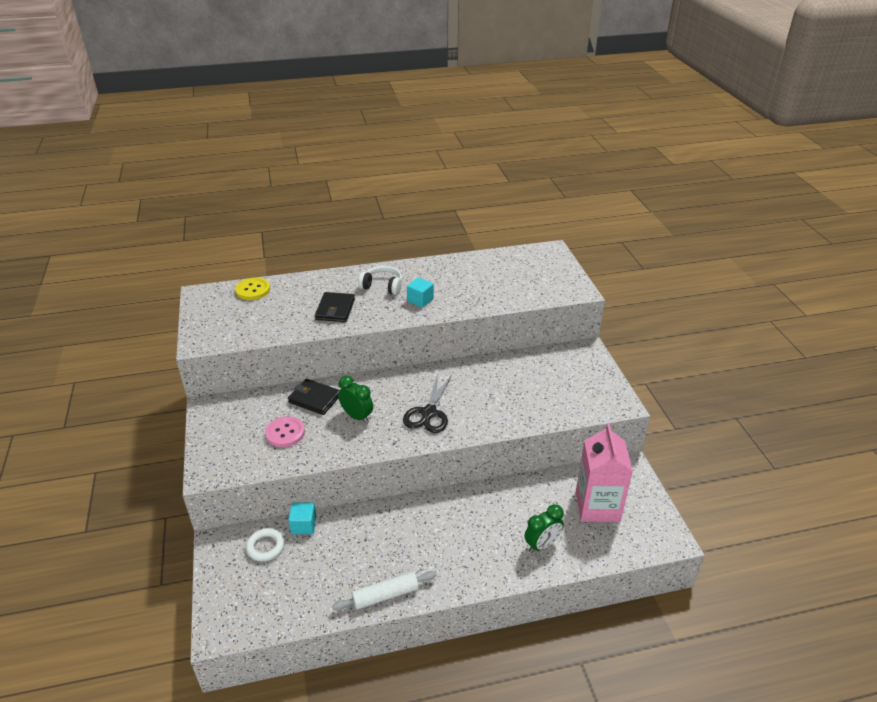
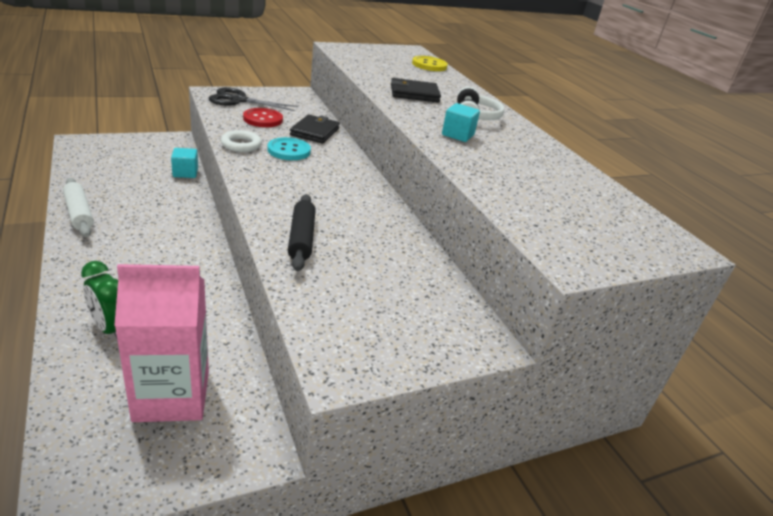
camera: 75 degrees right, 5 degrees down
(265, 547) = (163, 157): white ring -> white ring (241, 145)
(285, 433) = (263, 119): pink button -> red button
(357, 416) = (289, 150): green clock -> turquoise button
(429, 413) = (298, 190): black scissors -> black scissors (239, 100)
(498, 413) = (301, 238): none -> black rolling pin

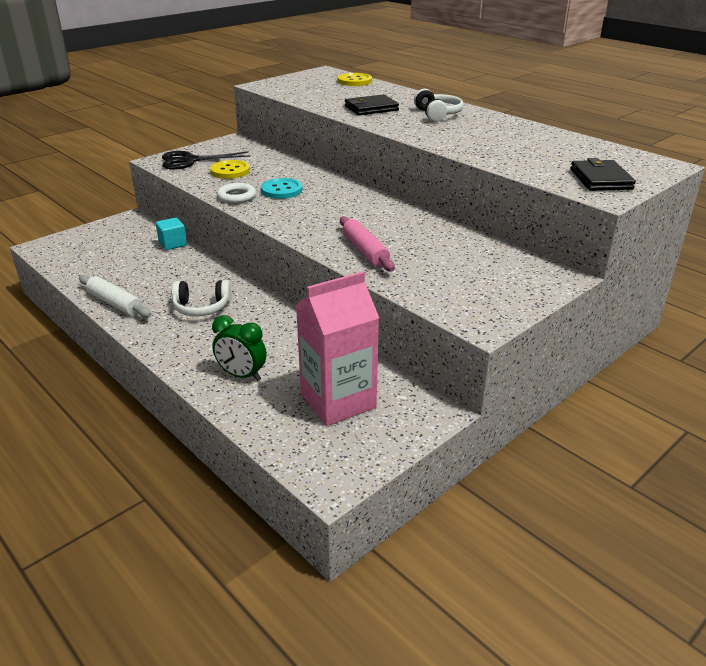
camera: 15 degrees left, 0 degrees up
(147, 243) = (202, 307): none -> white headphones
(263, 119) = (230, 171): red button -> yellow button
(301, 238) = (365, 251): black rolling pin -> pink rolling pin
(315, 132) = (286, 169): black wallet -> black wallet (600, 179)
(458, 135) = (440, 131): turquoise cube -> none

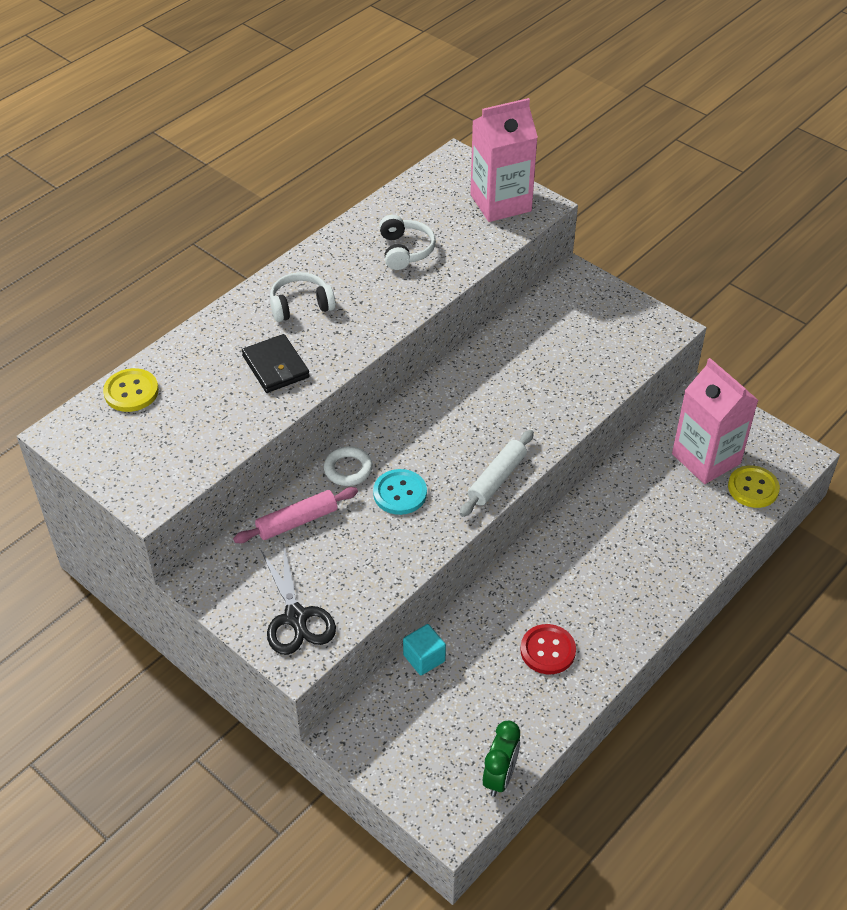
camera: 95 degrees left, 15 degrees up
(115, 303) = (586, 676): white rolling pin -> white rolling pin (497, 479)
(150, 289) = (547, 650): none -> red button
(202, 307) = (578, 589): white headphones -> white headphones (405, 250)
(230, 171) = (336, 559): yellow button -> yellow button (753, 488)
(236, 197) = (426, 536): white ring -> white ring (348, 469)
(242, 375) = (689, 531): green clock -> green clock (500, 777)
(365, 251) = (553, 405): pink rolling pin -> pink rolling pin (297, 521)
(600, 179) = (500, 203): black wallet -> pink carton

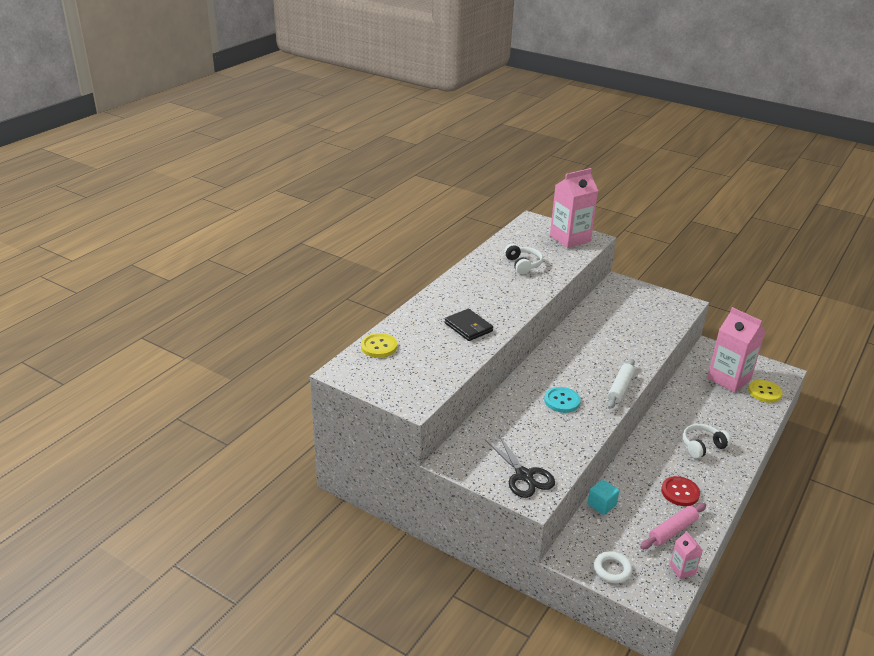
camera: 10 degrees left, 15 degrees down
(297, 521) = (501, 422): pink rolling pin -> pink rolling pin (672, 531)
(301, 305) = (470, 295): white headphones -> white headphones (702, 446)
(348, 469) = (522, 390): white ring -> white ring (612, 569)
(500, 777) = (682, 569): green clock -> pink carton

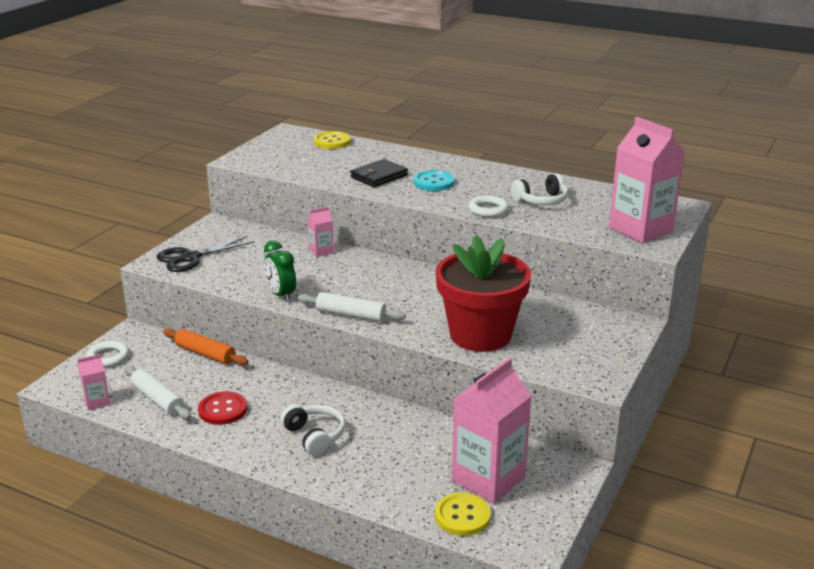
camera: 85 degrees right, 5 degrees down
(514, 398) = (321, 251): none -> pink carton
(538, 286) = (488, 210): none -> white ring
(562, 401) = (319, 277): turquoise button -> turquoise button (433, 182)
(592, 421) = (281, 295): none -> green clock
(601, 504) = (205, 354): turquoise cube -> orange rolling pin
(640, 337) = (480, 335): none -> red flower pot
(672, 531) = (157, 399): pink rolling pin -> white rolling pin

